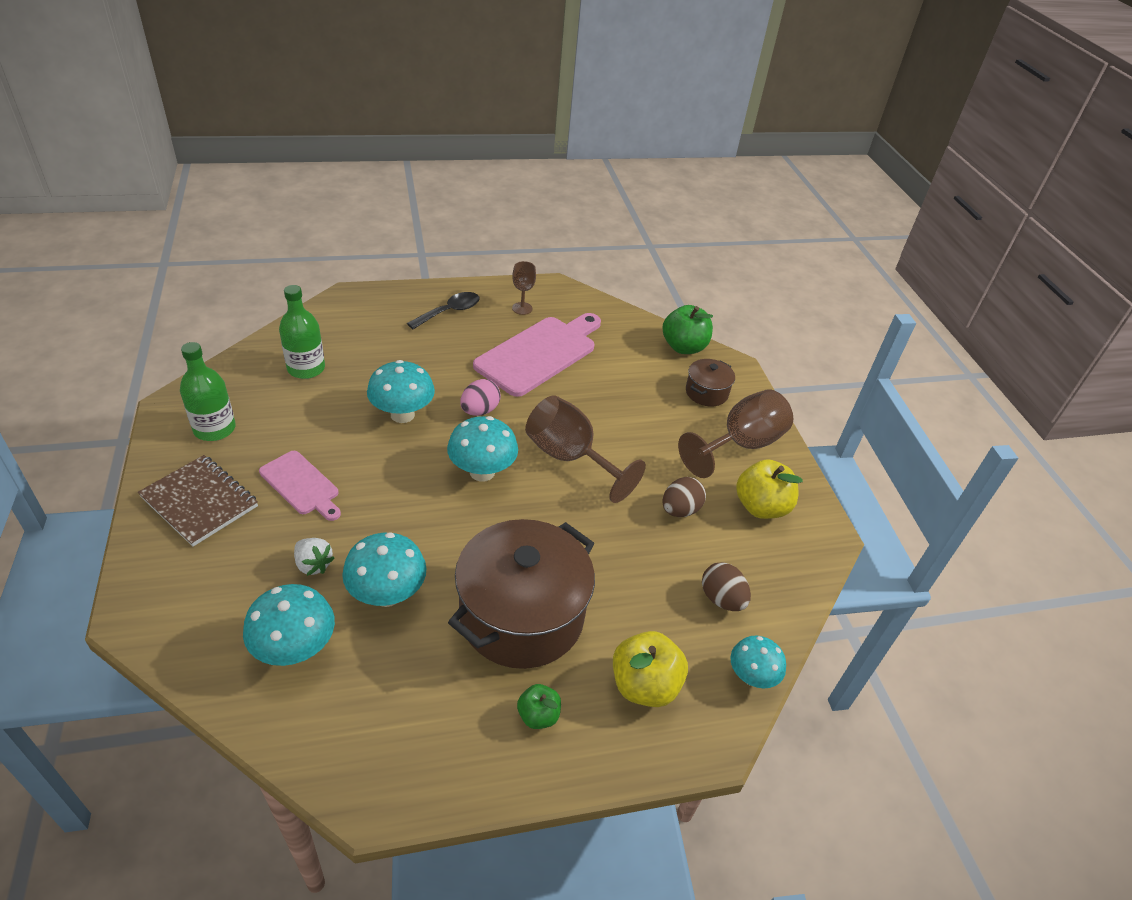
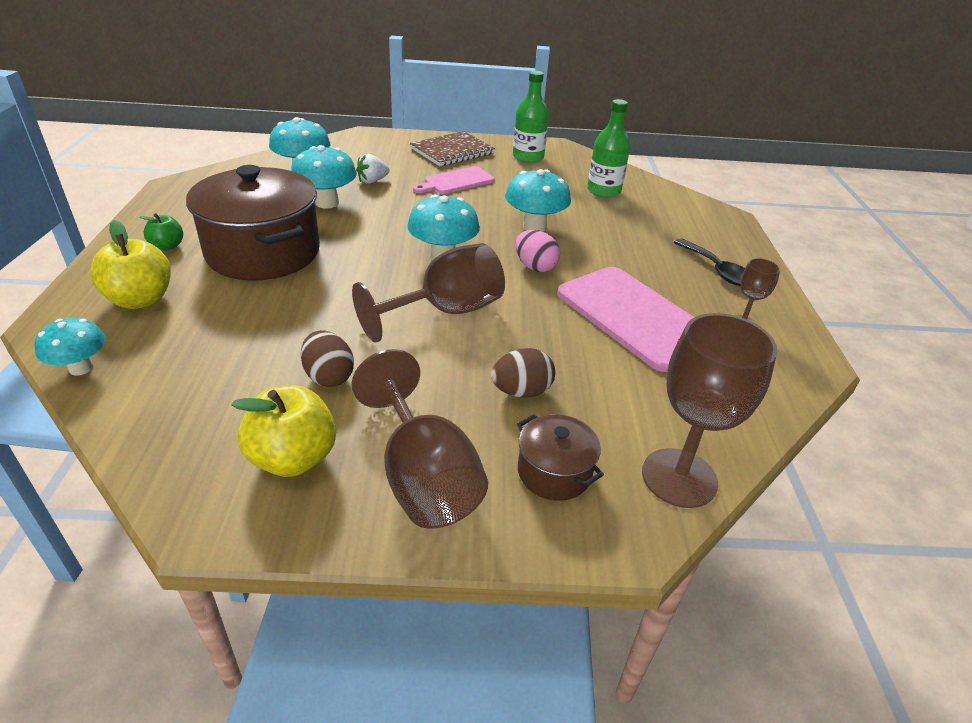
camera: 105 degrees right, 5 degrees down
(683, 347) = (679, 477): green apple -> brown goblet
(721, 599) = (185, 374): brown egg -> brown egg (521, 391)

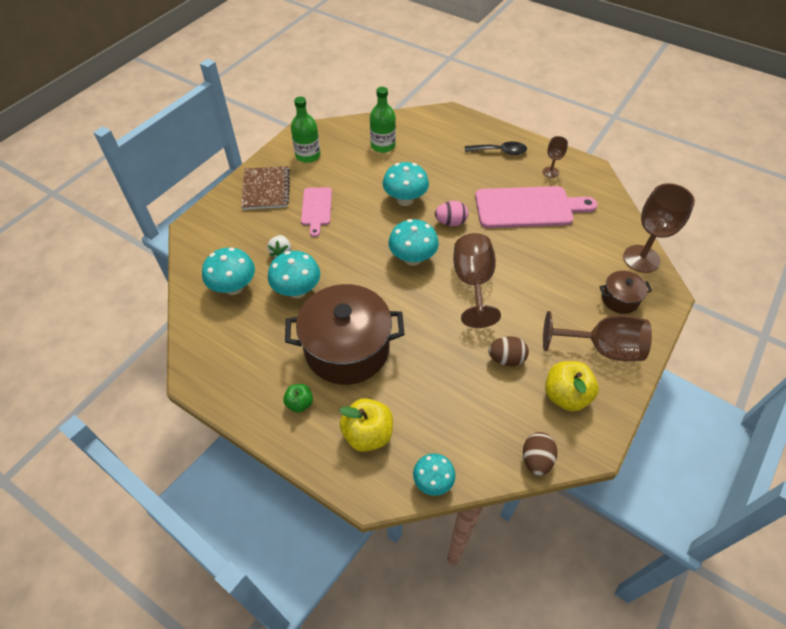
camera: 55 degrees left, 15 degrees up
(521, 391) = (559, 283): brown egg -> brown egg (536, 460)

